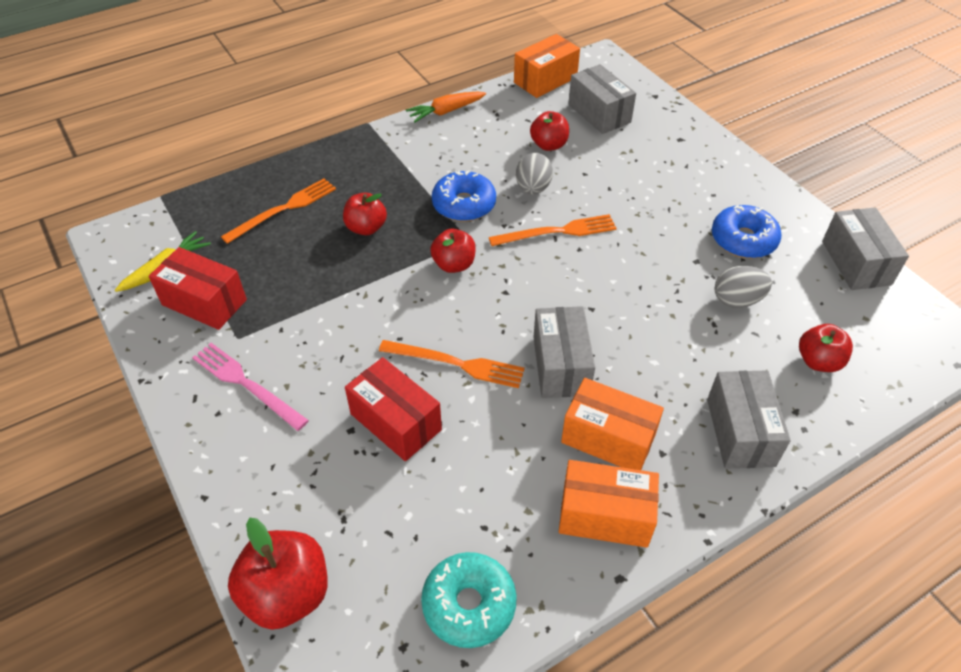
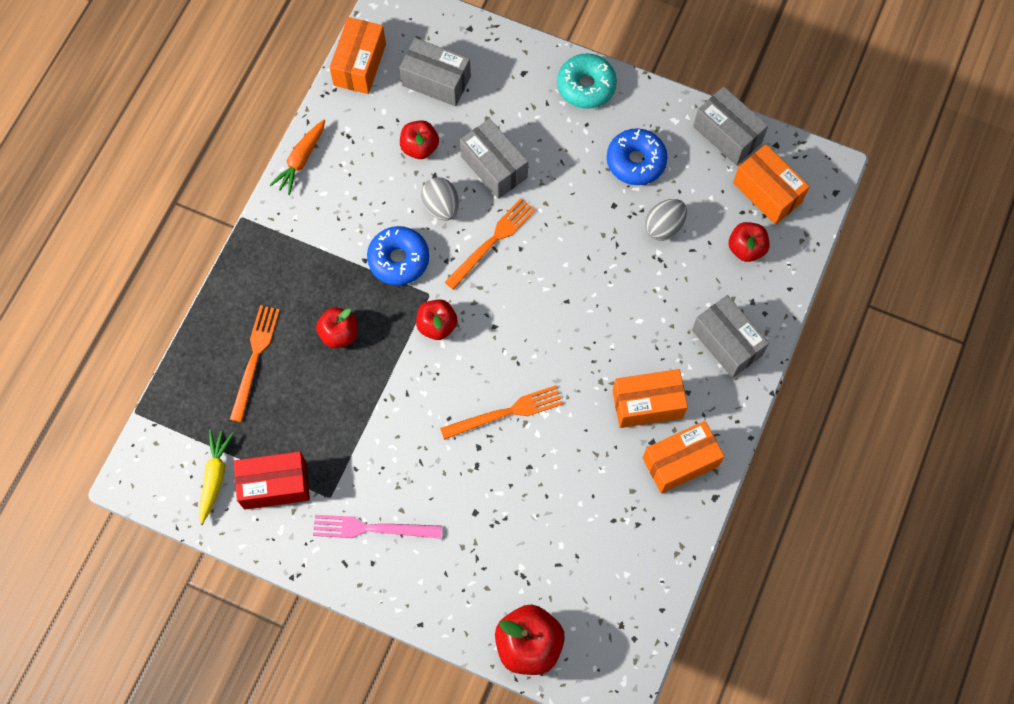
camera: 35 degrees left, 20 degrees up
(395, 422) = (500, 486): red box -> none
(469, 604) = (640, 575): turquoise donut -> turquoise donut (586, 86)
(560, 365) = (578, 366): grey box -> grey box (494, 167)
(873, 327) = (767, 192): none -> orange box

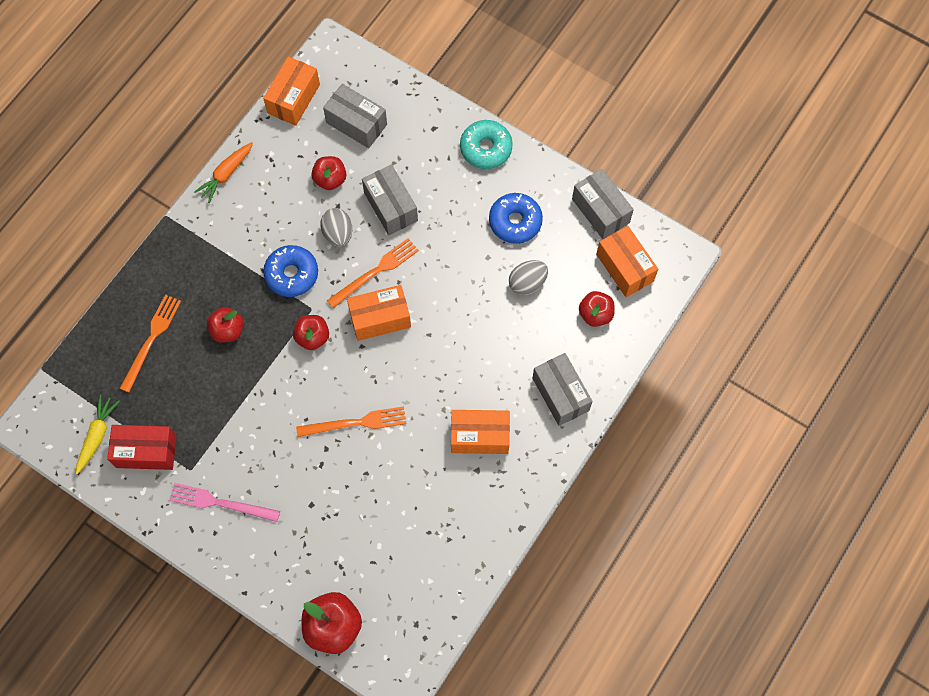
camera: 10 degrees right, 0 degrees up
(680, 462) = (497, 491): orange box -> orange box (380, 318)

